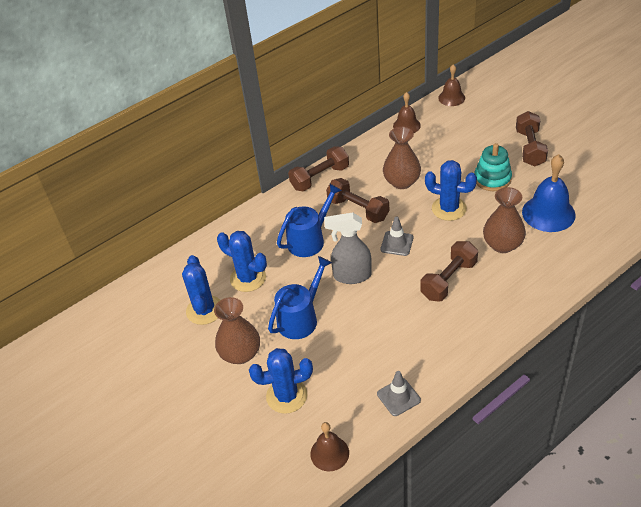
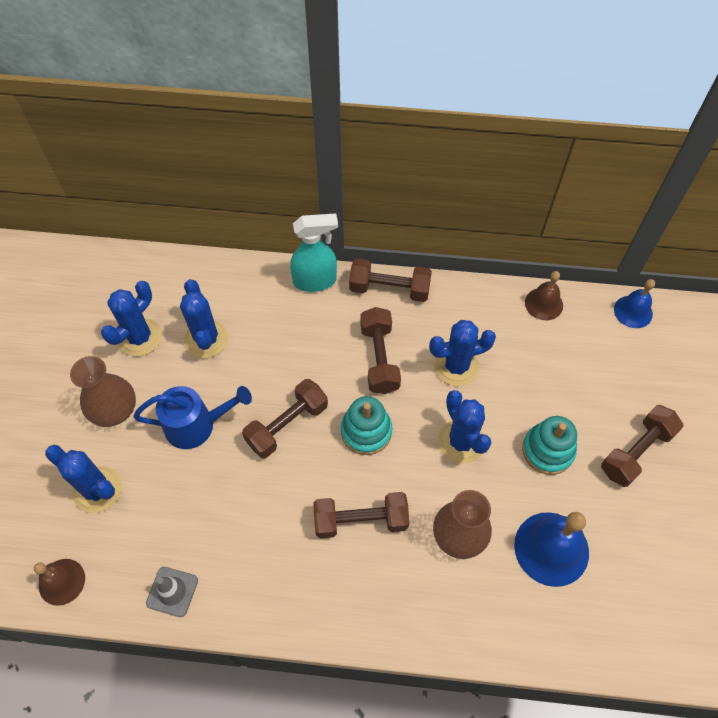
camera: 40 degrees right, 15 degrees up
(273, 205) = (315, 281): none -> turquoise spray bottle
(309, 240) = (299, 349): blue watering can -> none
(352, 276) = (287, 425): grey spray bottle -> brown dumbbell
(397, 243) = (366, 431): grey traffic cone -> turquoise stacking toy
(402, 182) = (456, 366): brown vase -> blue cactus
(451, 98) = (633, 311): brown bell -> blue bell

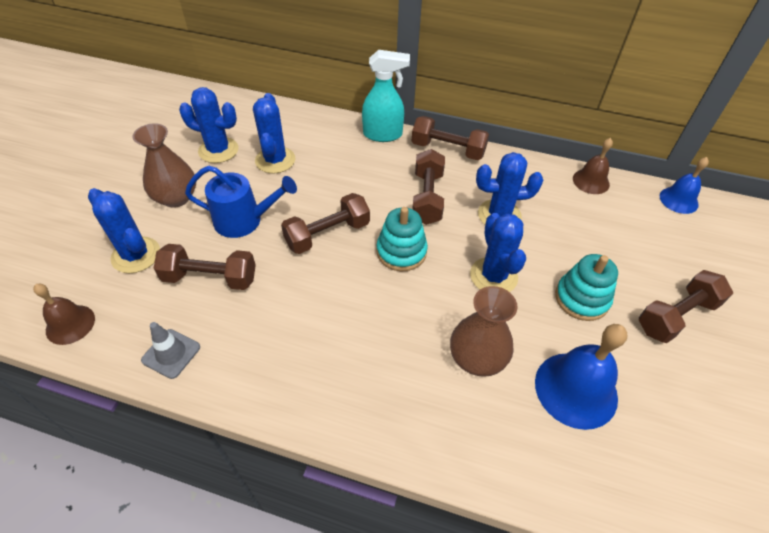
camera: 10 degrees right, 10 degrees down
(140, 337) = (218, 150): blue cactus -> blue cactus turned 60 degrees clockwise
(361, 520) = (378, 325): brown dumbbell -> brown dumbbell (210, 278)

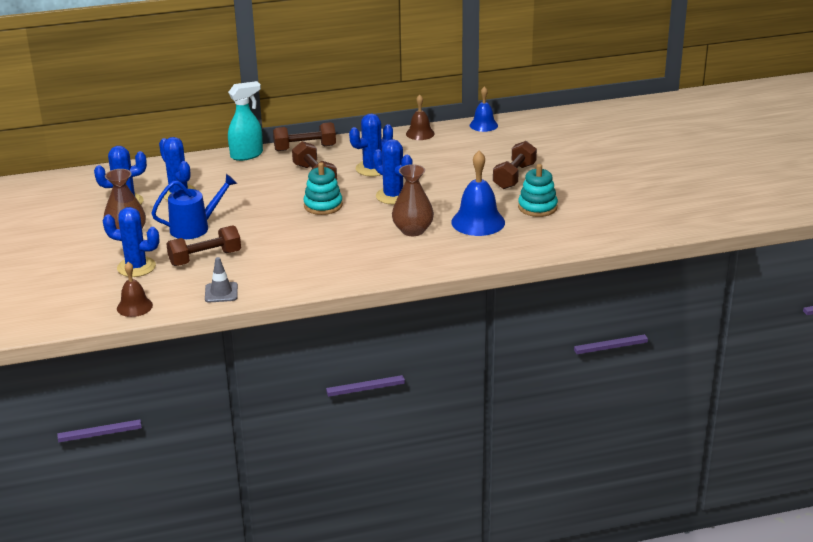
camera: 30 degrees left, 20 degrees down
(327, 234) = (263, 214): brown dumbbell -> none
(581, 298) = (455, 187): turquoise stacking toy -> turquoise stacking toy (537, 207)

